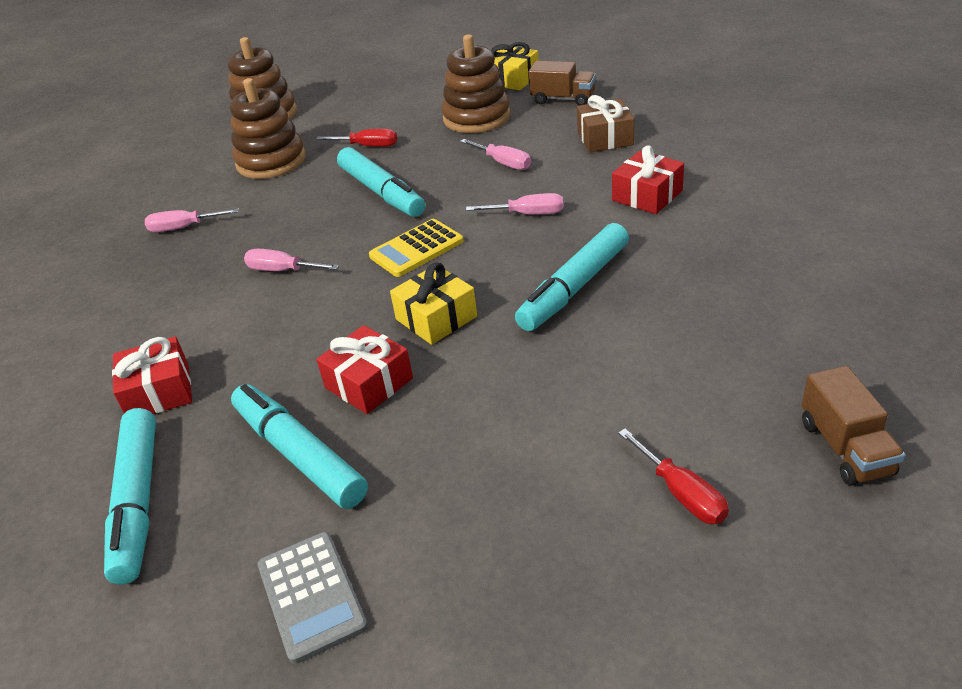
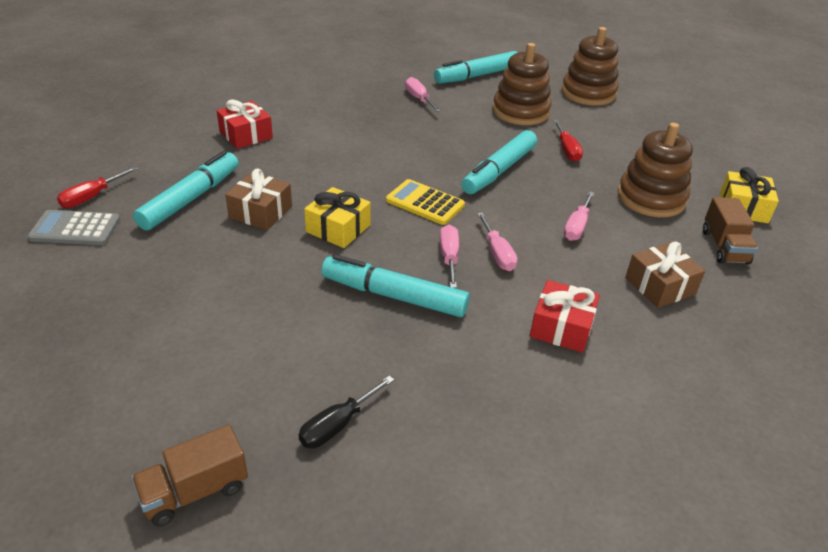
camera: 65 degrees right, 0 degrees up
(138, 501) = (154, 153): turquoise marker -> turquoise marker (477, 76)
(282, 270) = (380, 149): pink screwdriver -> pink screwdriver (449, 257)
(312, 596) = (75, 229): grey calculator -> grey calculator turned 45 degrees clockwise
(369, 383) = (260, 212): red gift -> brown gift
(681, 493) = (146, 384): red screwdriver -> red screwdriver (91, 197)
(759, 342) = (337, 425): none -> black screwdriver

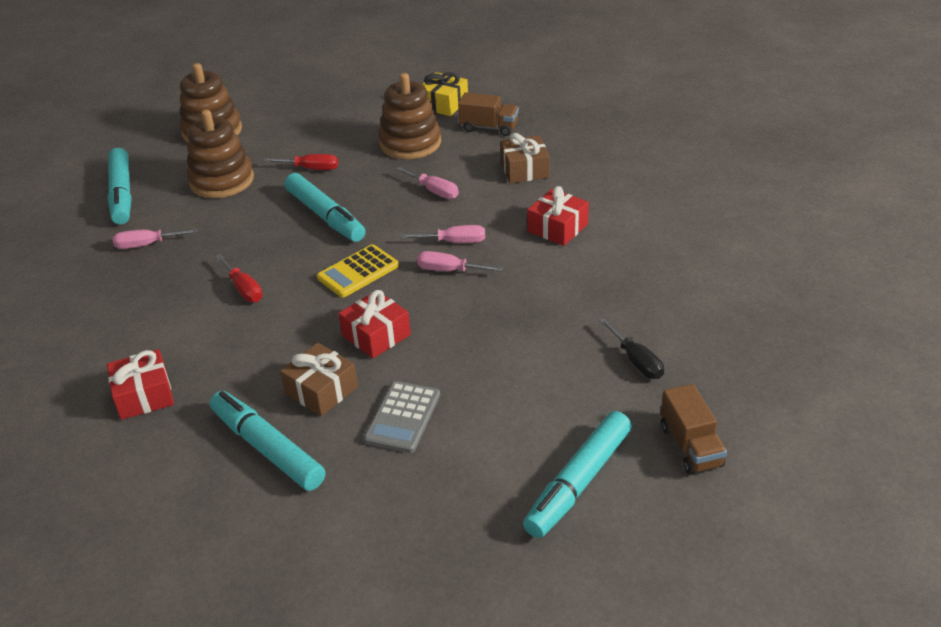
camera: 70 degrees left, 0 degrees up
(75, 229) = (285, 555): grey calculator -> grey calculator (403, 417)
(91, 197) = (218, 544): red screwdriver -> red screwdriver (244, 289)
(338, 228) = (376, 335): yellow gift -> red gift
(394, 296) = (492, 311): turquoise marker -> turquoise marker (578, 482)

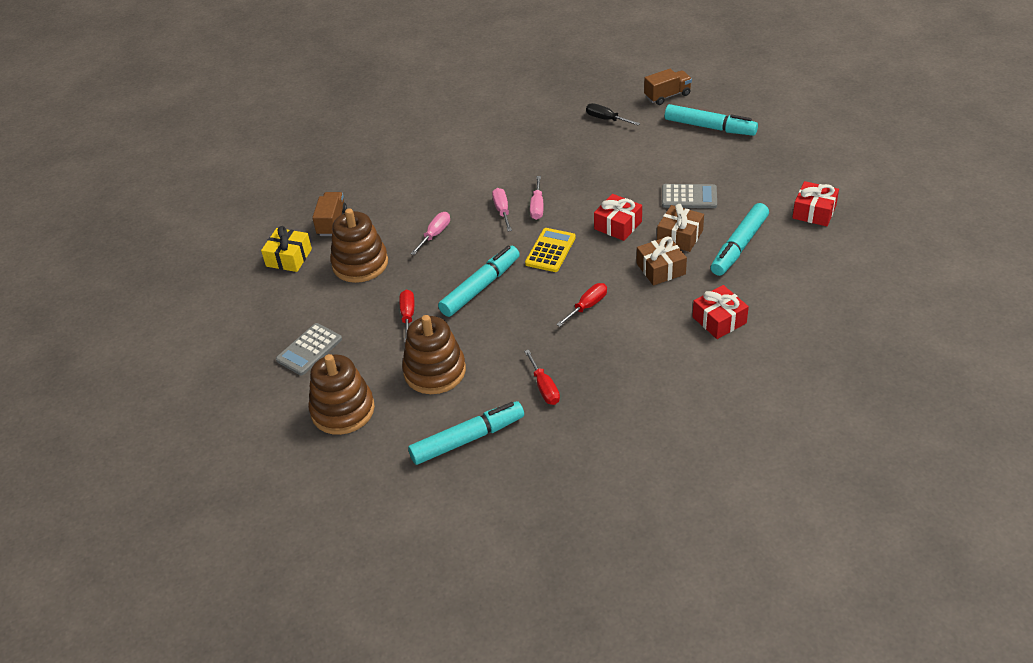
camera: 100 degrees left, 5 degrees up
(147, 245) = (544, 388): pink screwdriver -> red screwdriver
(302, 115) = (309, 350): none -> grey calculator
(358, 272) = (550, 250): yellow calculator -> yellow calculator turned 105 degrees counterclockwise
(524, 170) = (398, 193): brown gift -> brown gift (661, 269)
(557, 228) = (475, 166): red gift -> red gift (814, 212)
(636, 361) = (606, 119): black screwdriver -> black screwdriver turned 105 degrees counterclockwise

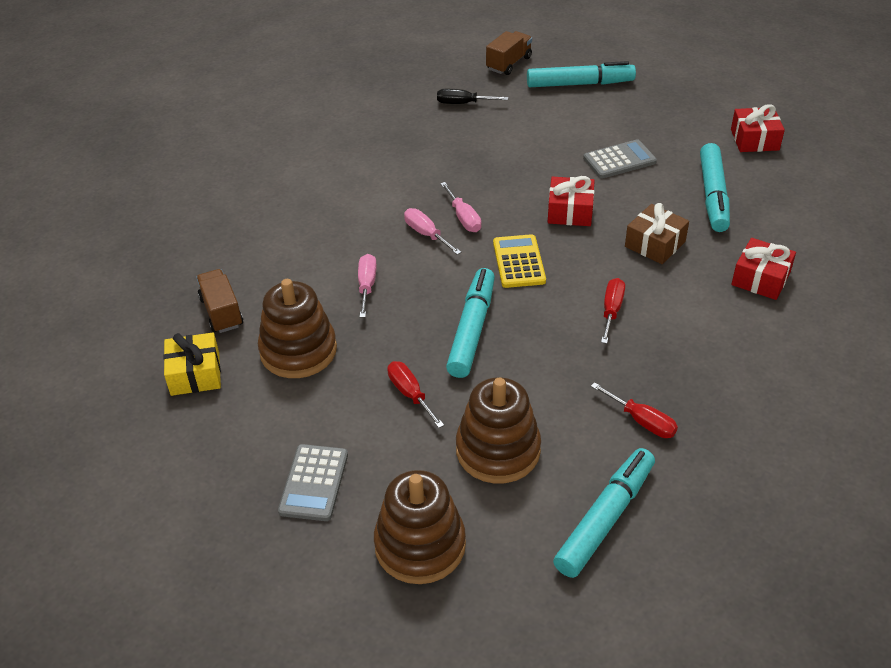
camera: 30 degrees left, 0 degrees up
(680, 236) = (645, 204): brown gift -> none

